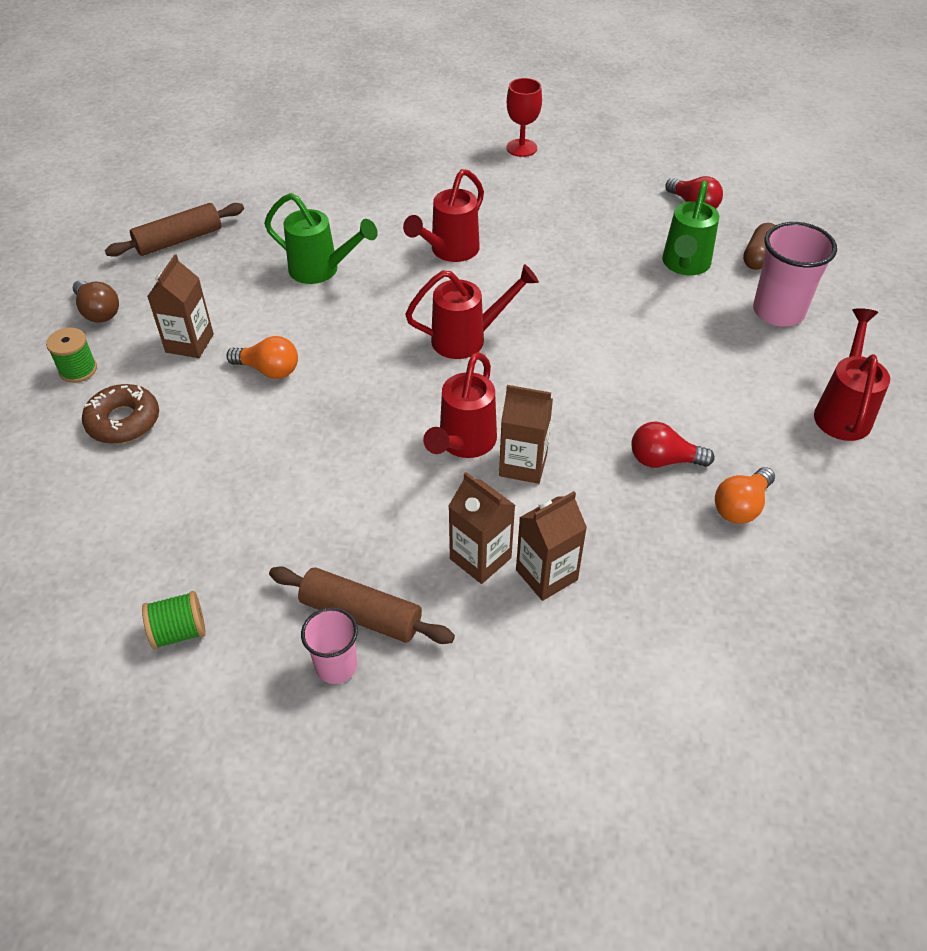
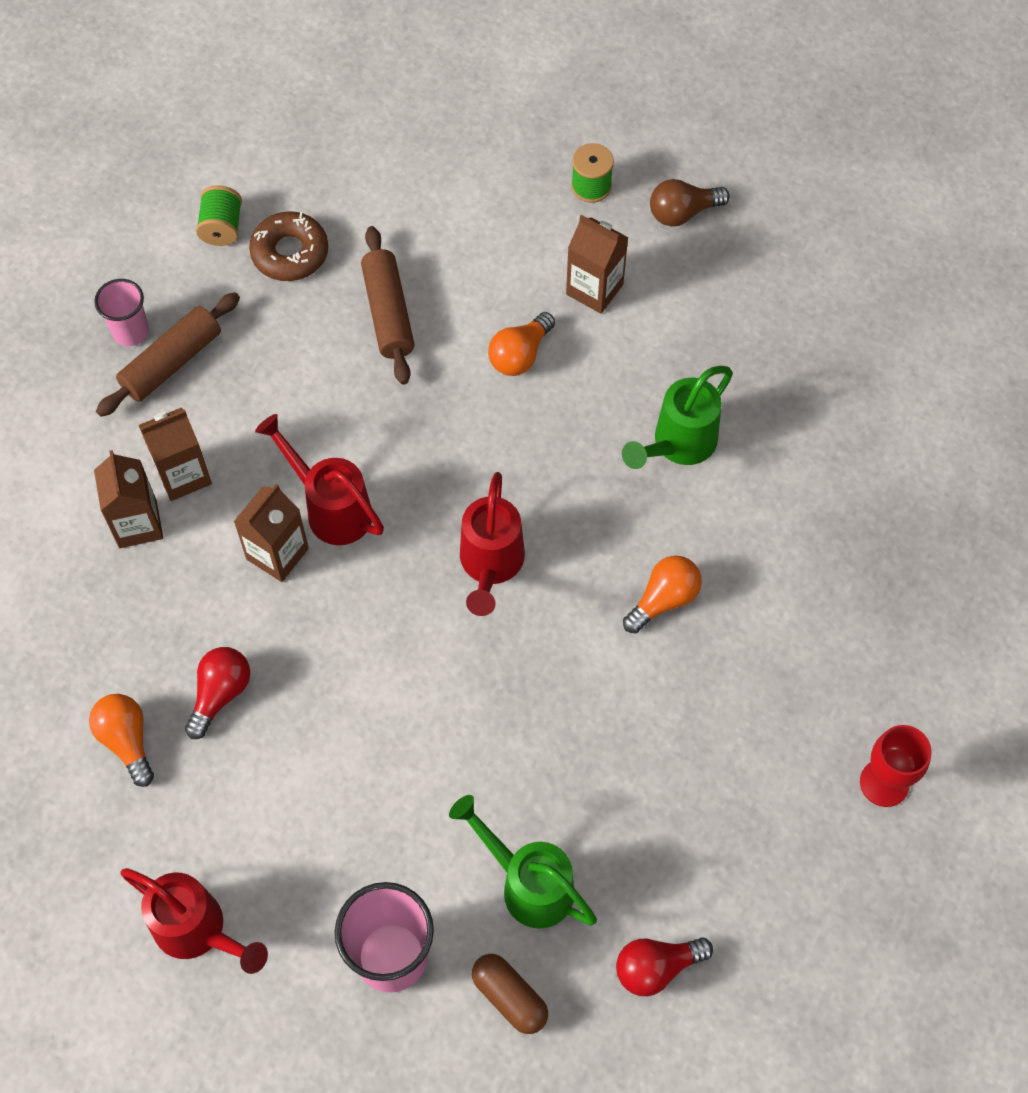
camera: 110 degrees right, 15 degrees up
(123, 421) = (496, 216): brown donut -> brown donut (290, 253)
(179, 240) = (794, 307): brown rolling pin -> brown rolling pin (388, 313)
(449, 252) = (663, 599): red watering can -> orange light bulb

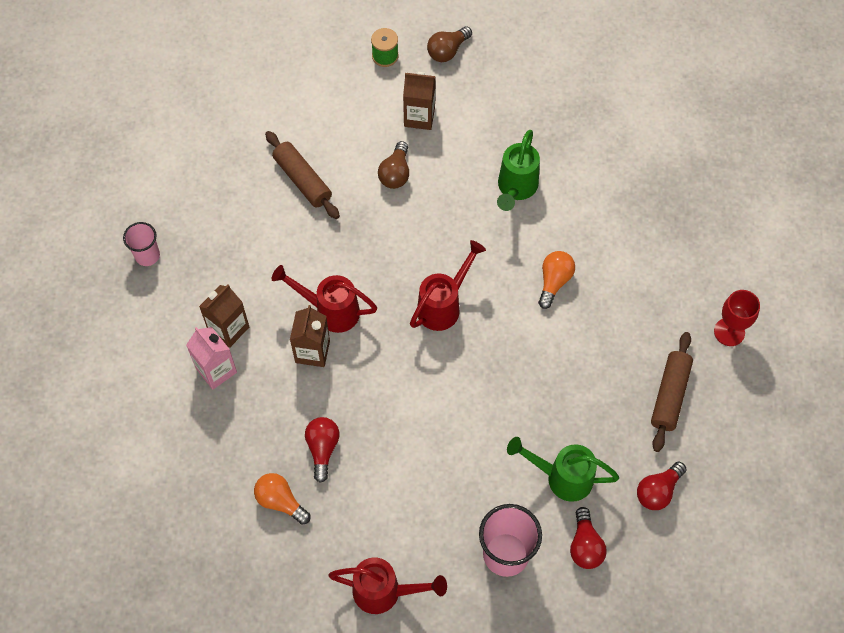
camera: 25 degrees left, 0 degrees up
(137, 524) = (216, 370): brown carton -> pink carton
(172, 362) = (184, 264): brown rolling pin -> brown rolling pin (670, 395)
(222, 227) = (170, 169): green spool -> none
(290, 253) = (222, 168): brown donut -> none
(490, 566) = (444, 305): red watering can -> red watering can turned 120 degrees counterclockwise
(509, 997) = (585, 545): brown capsule -> red light bulb
(520, 355) = (395, 173): orange light bulb -> brown light bulb

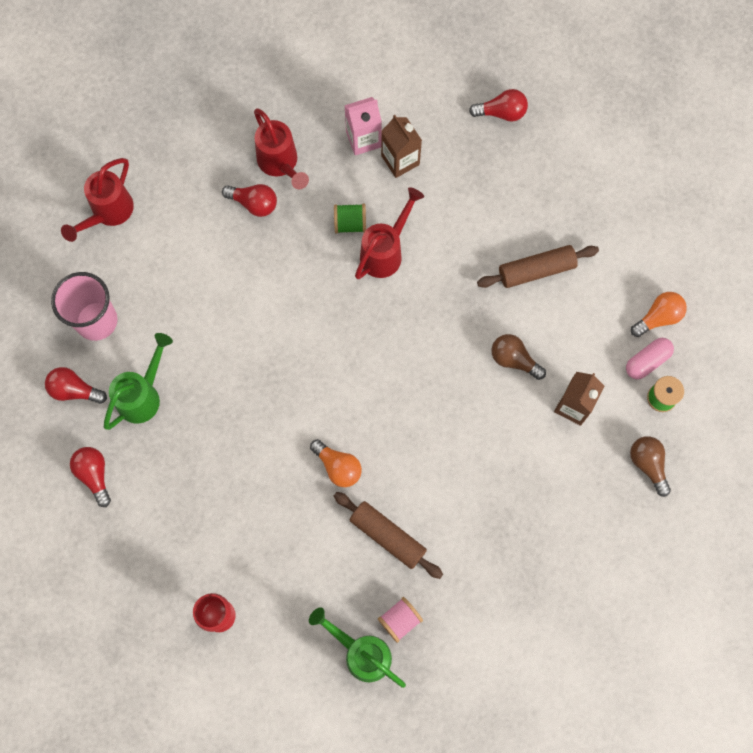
camera: 110 degrees right, 10 degrees up
(147, 255) = (501, 112): pink cup -> red light bulb
(280, 501) = (221, 156): orange light bulb -> orange light bulb (658, 317)
(312, 351) = (350, 224): brown carton -> green spool
(356, 74) = (647, 361): none -> pink capsule
(444, 305) = (352, 354): red watering can -> red watering can (280, 164)
(515, 189) = (454, 470): green watering can -> green watering can (361, 652)
(662, 191) = (399, 620): none -> pink spool
(670, 395) = (179, 527): brown rolling pin -> brown rolling pin (387, 536)

